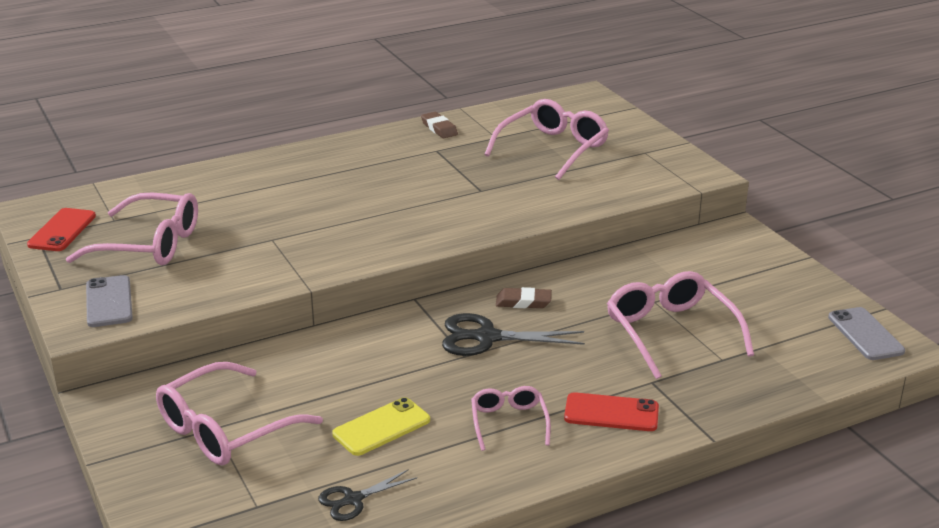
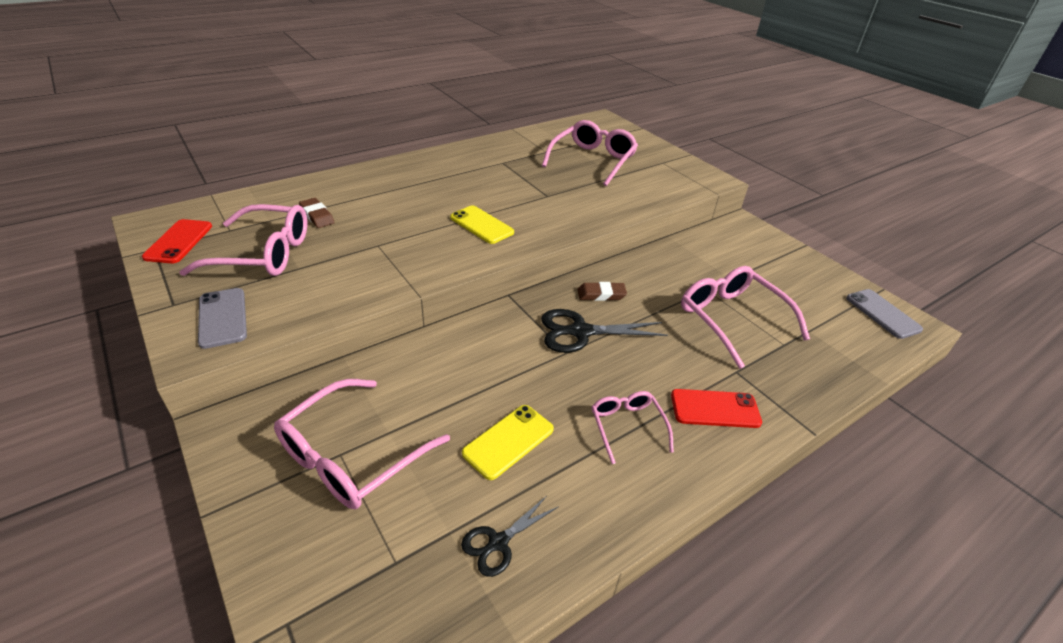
camera: 10 degrees left, 10 degrees up
(393, 221) = (481, 225): none -> yellow phone
(439, 128) = (500, 145): brown eraser -> brown eraser (317, 216)

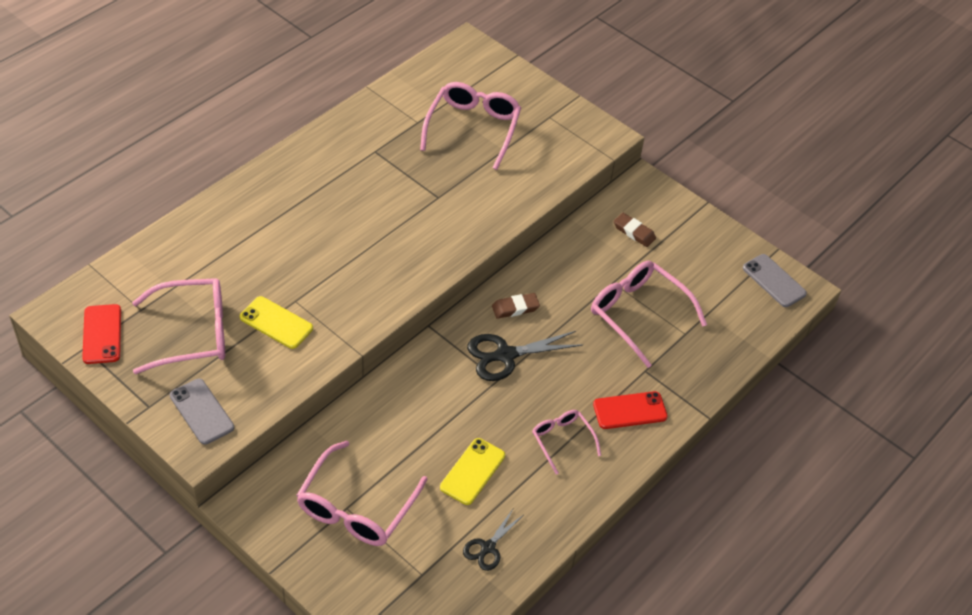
camera: 15 degrees left, 10 degrees up
(317, 216) = (216, 273): brown eraser -> brown eraser (634, 232)
(481, 225) = (385, 254): yellow phone -> yellow phone (276, 323)

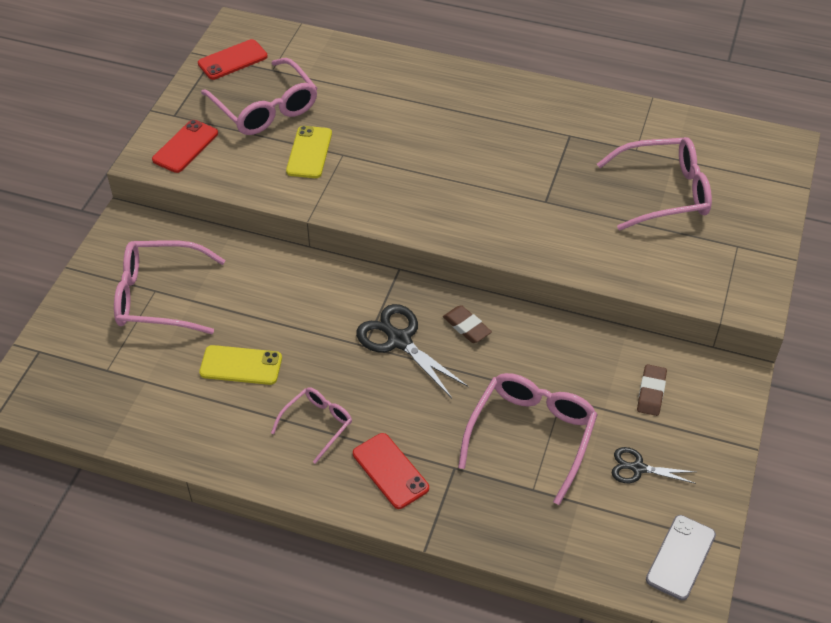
camera: 70 degrees right, 0 degrees up
(202, 411) = (185, 146): grey phone -> red phone
(488, 547) = (158, 408): black scissors -> black scissors (638, 468)

